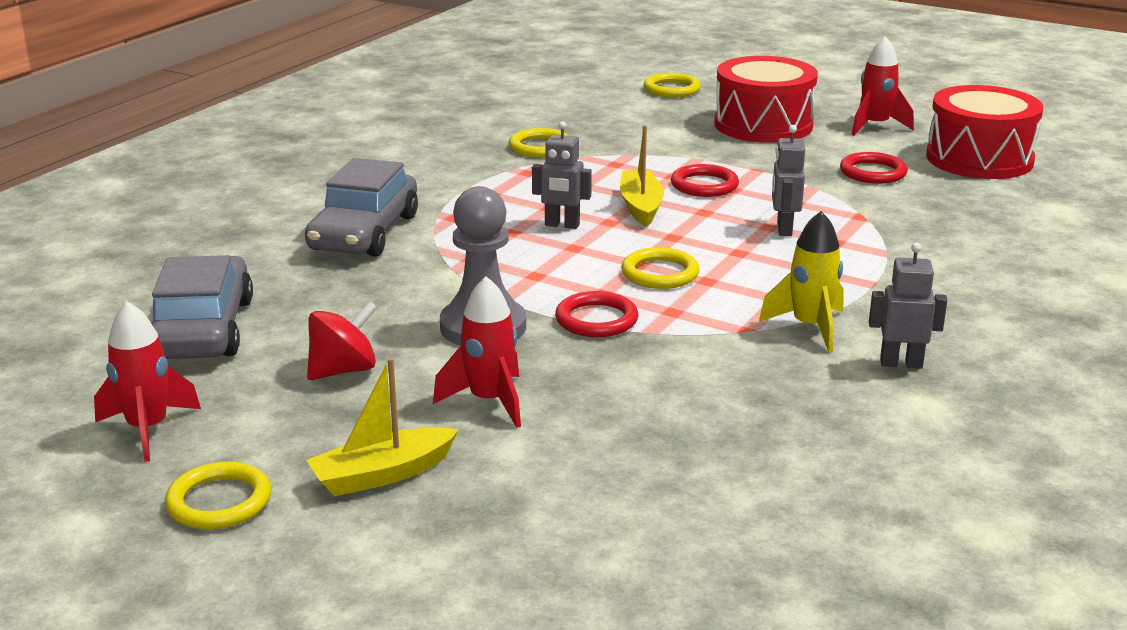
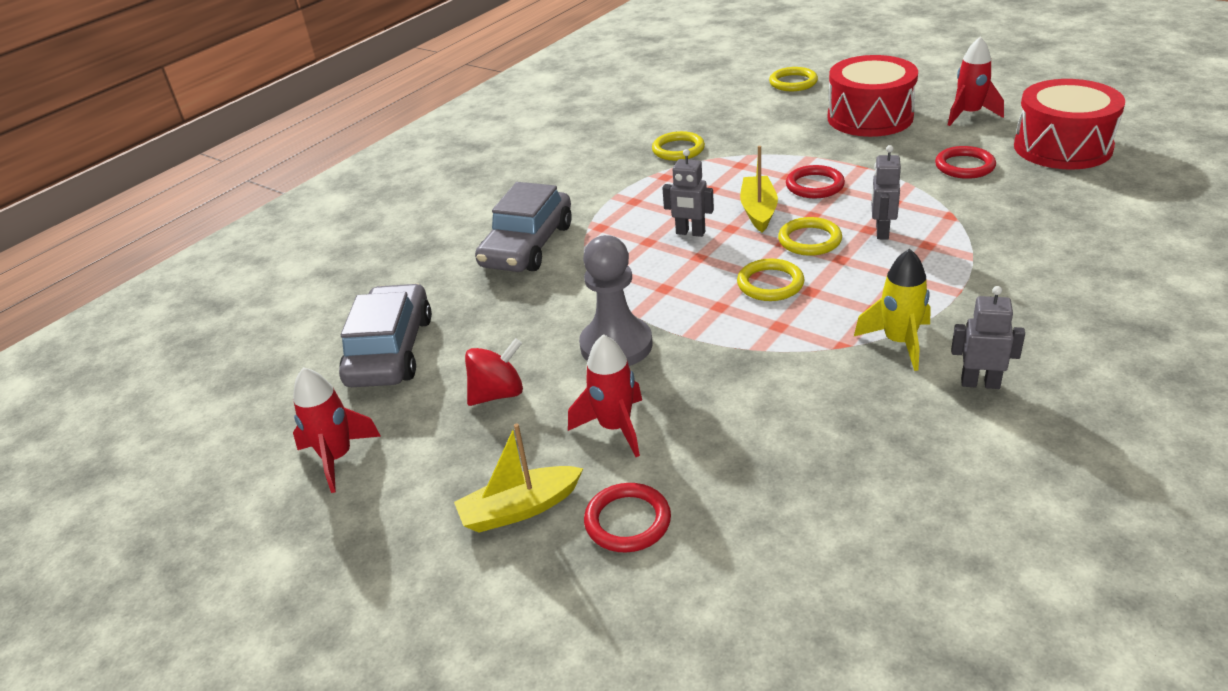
camera: 10 degrees right, 10 degrees up
(219, 501) = (385, 537): yellow ring -> yellow ring (809, 240)
(596, 320) = (712, 336): red ring -> red ring (627, 521)

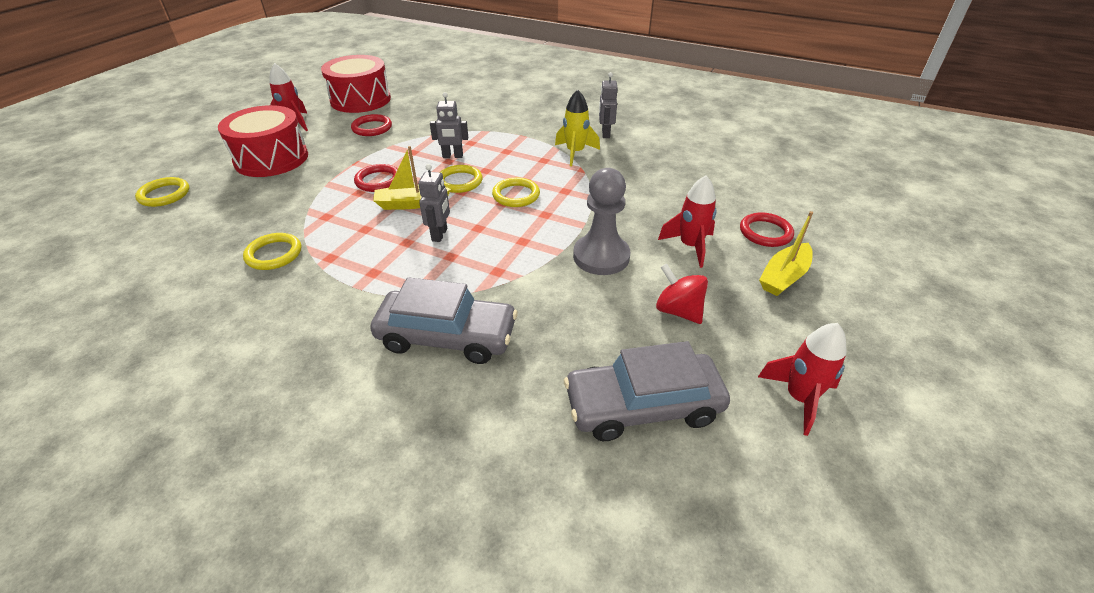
camera: 105 degrees left, 5 degrees up
(520, 509) = (784, 277): yellow boat -> yellow boat turned 75 degrees clockwise

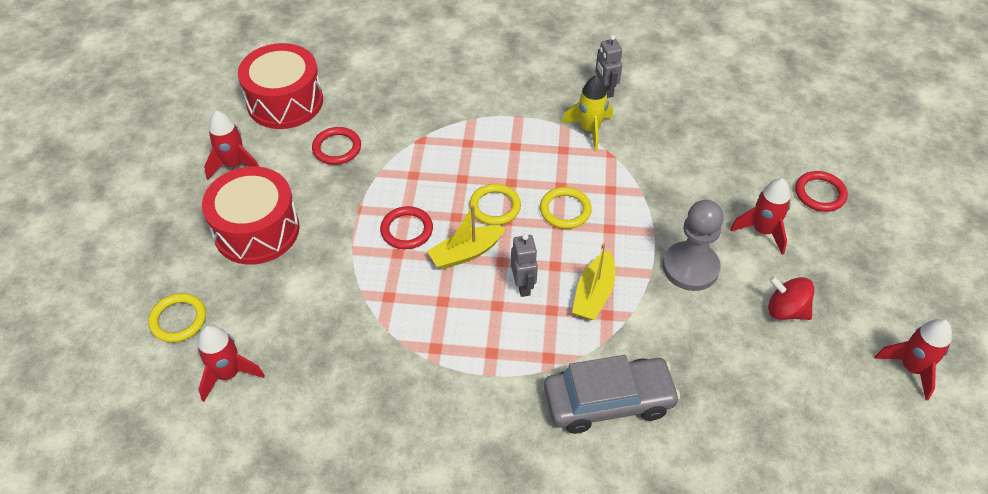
camera: 20 degrees left, 10 degrees up
(160, 234) = (228, 374): none -> red rocket
(274, 254) = (374, 362): yellow ring -> none
(452, 156) = (462, 170): grey robot -> none
(643, 406) = (802, 415): grey car -> none
(784, 277) = (855, 244): yellow boat -> yellow boat (594, 294)

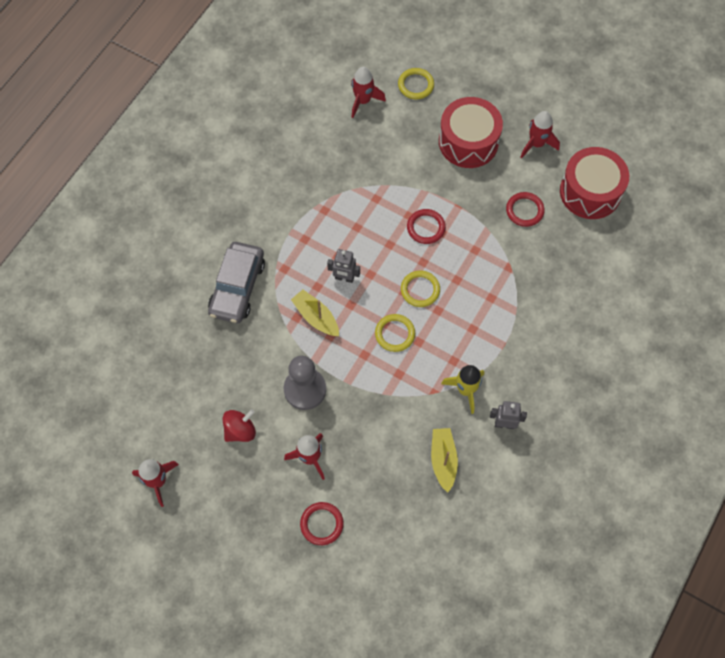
camera: 115 degrees right, 15 degrees up
(466, 253) = (388, 255): yellow boat -> yellow boat (443, 460)

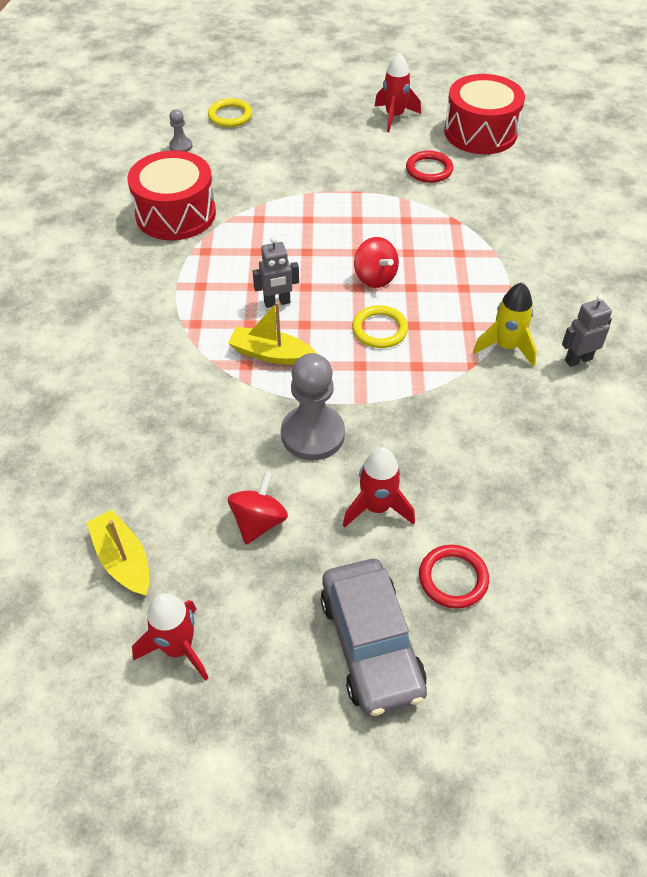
camera: 30 degrees left, 15 degrees down
(237, 287) = (146, 366): grey car -> grey car (371, 644)
(363, 101) = (181, 146): red rocket -> grey pawn
(420, 290) = (375, 277): yellow ring -> red spinning top
(426, 228) = (336, 222): red ring -> none
(443, 460) = (543, 428): yellow boat -> yellow boat (123, 560)
(468, 142) = (323, 139): red drum -> red drum (175, 214)

